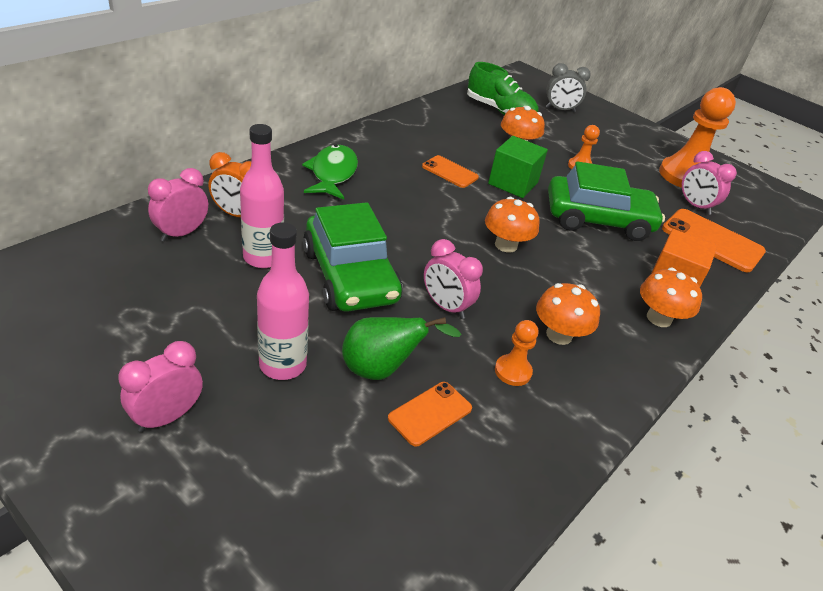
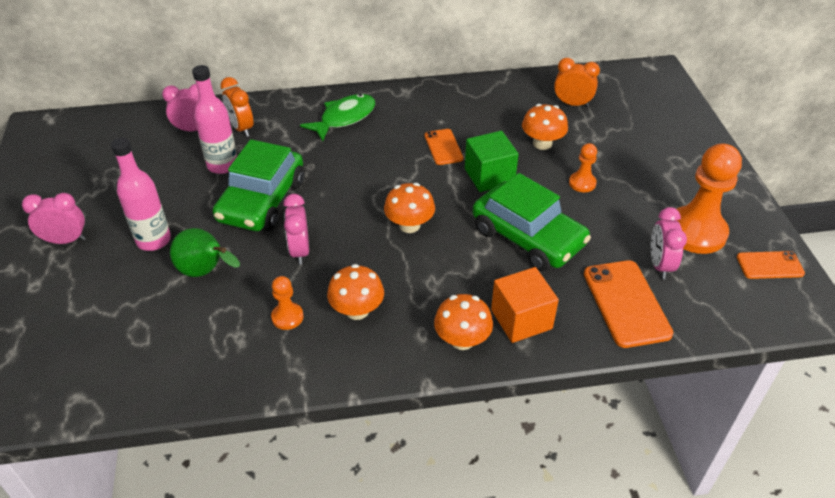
camera: 45 degrees right, 5 degrees up
(430, 413) = (199, 314): orange phone -> orange phone (769, 265)
(500, 111) = (572, 104): green shoe -> orange clock
(560, 110) = (645, 120): grey clock -> none

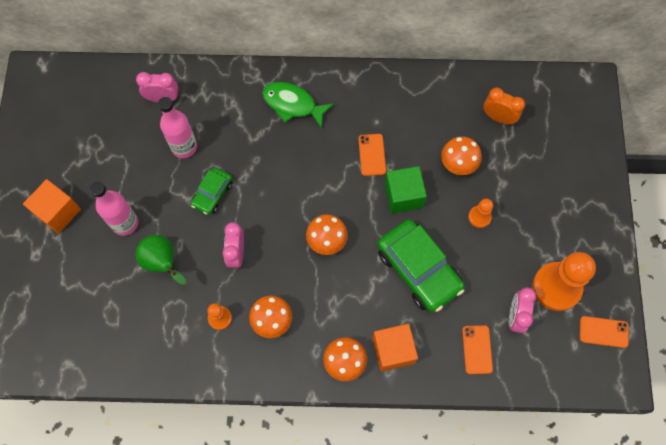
camera: 10 degrees right, 25 degrees up
(66, 240) = (58, 212): pink clock -> orange cube
(241, 128) = (203, 103): orange clock -> none
(262, 201) = (212, 194): green car -> green car, size x0.53
(344, 118) = (293, 104): green fish -> green fish turned 120 degrees counterclockwise
(626, 303) = (477, 349): orange phone -> orange phone, size x0.60

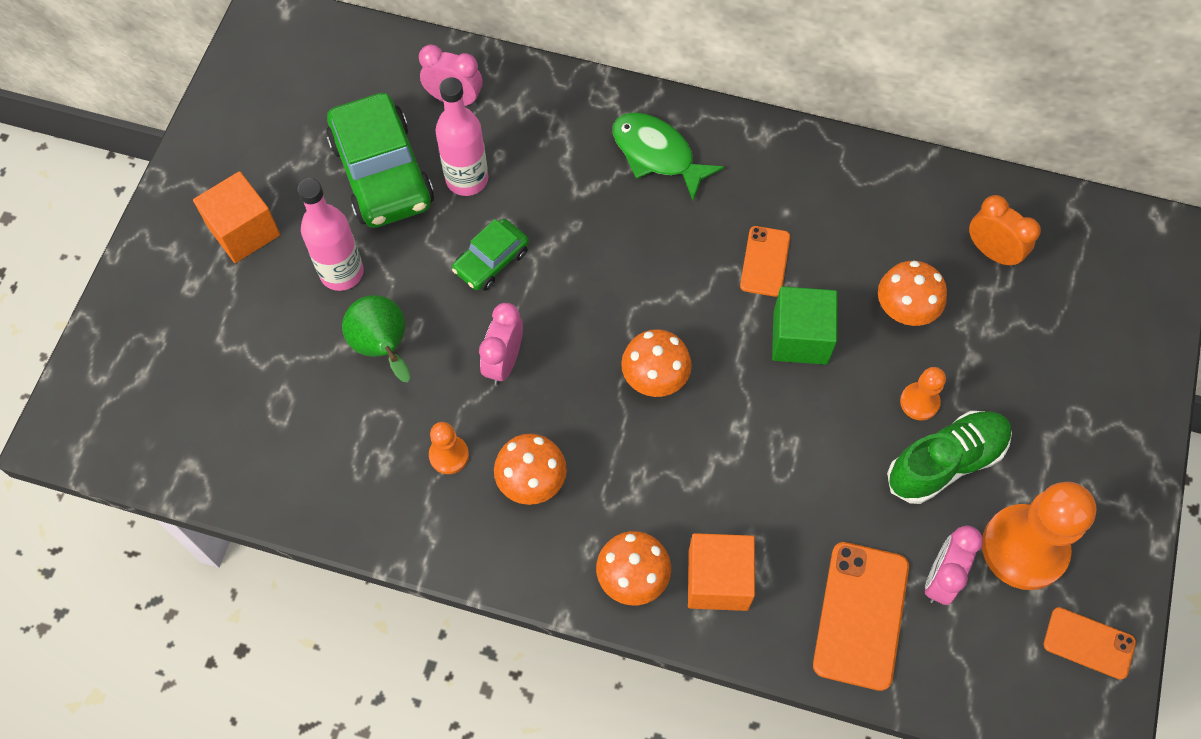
camera: 15 degrees right, 5 degrees down
(419, 269) = (795, 461): green car -> green car (382, 173)
(477, 349) = (861, 615): orange phone -> orange phone, size x1.67
(502, 248) = (945, 462): none -> green shoe

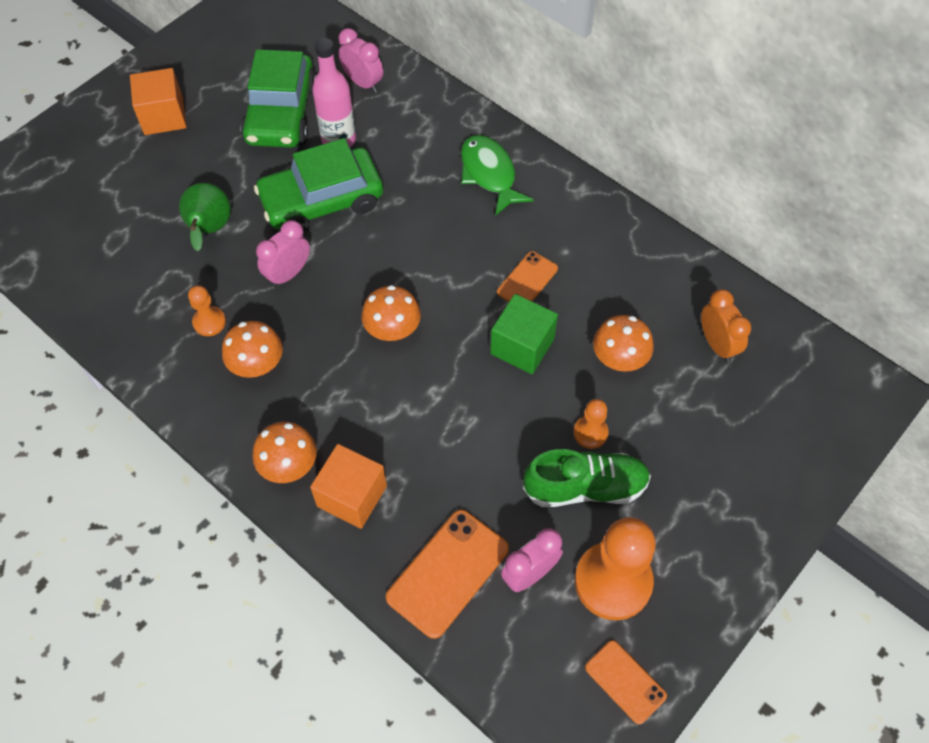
camera: 25 degrees right, 5 degrees down
(342, 272) = (212, 169): pink bottle -> none
(491, 261) = (322, 201): green car -> green car, size x1.87

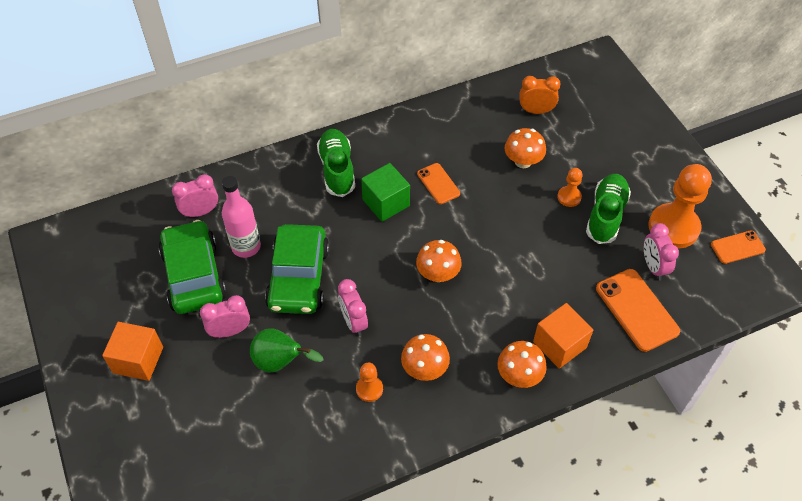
camera: 65 degrees left, 5 degrees down
(228, 172) = (230, 331): none -> pink clock
(281, 113) = (194, 275): green car -> green car turned 135 degrees counterclockwise
(489, 174) = (337, 169): green fish -> green shoe
(522, 346) = (488, 206): green cube -> green cube (386, 202)

